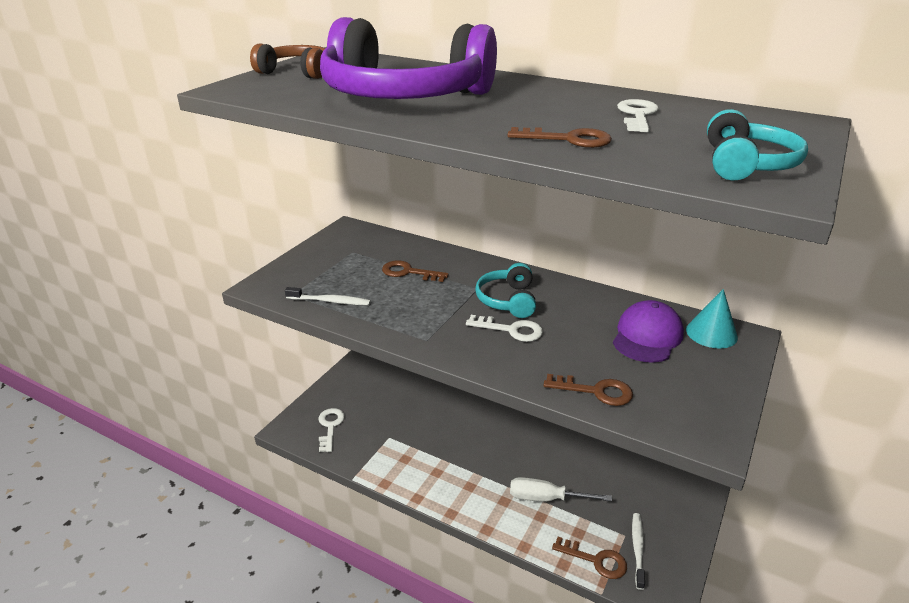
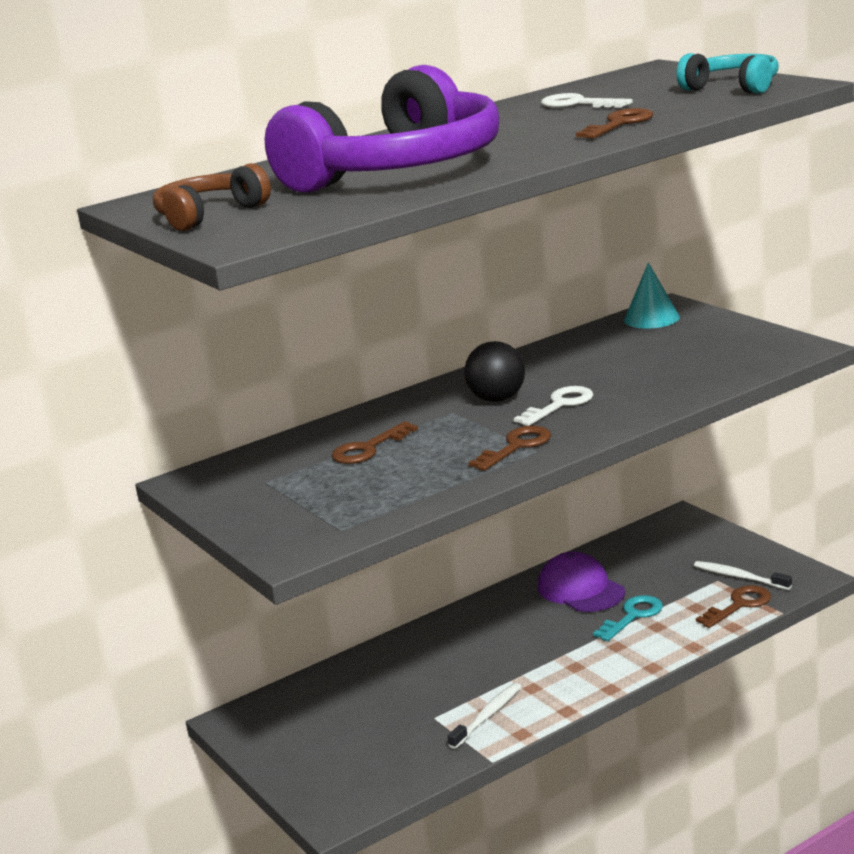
camera: 60 degrees left, 10 degrees down
(330, 301) = (387, 503): white toothbrush -> white toothbrush (487, 716)
(330, 426) = (365, 769): white key -> none
(508, 300) = (497, 399): turquoise headphones -> black ball
(546, 498) = (633, 616): white screwdriver -> turquoise key
(596, 391) = (701, 381): brown key -> brown key (516, 446)
(647, 336) = (631, 345): purple cap -> purple cap (580, 589)

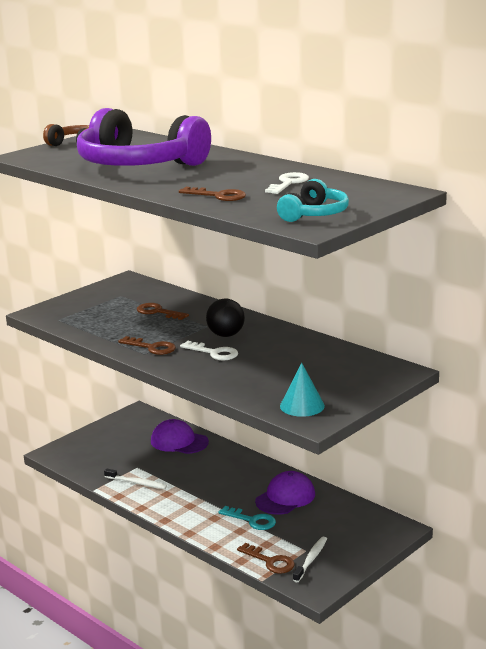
camera: 75 degrees right, 0 degrees up
(369, 676) = (179, 442): none -> purple cap
(651, 318) = (376, 367): turquoise cone -> turquoise cone (302, 406)

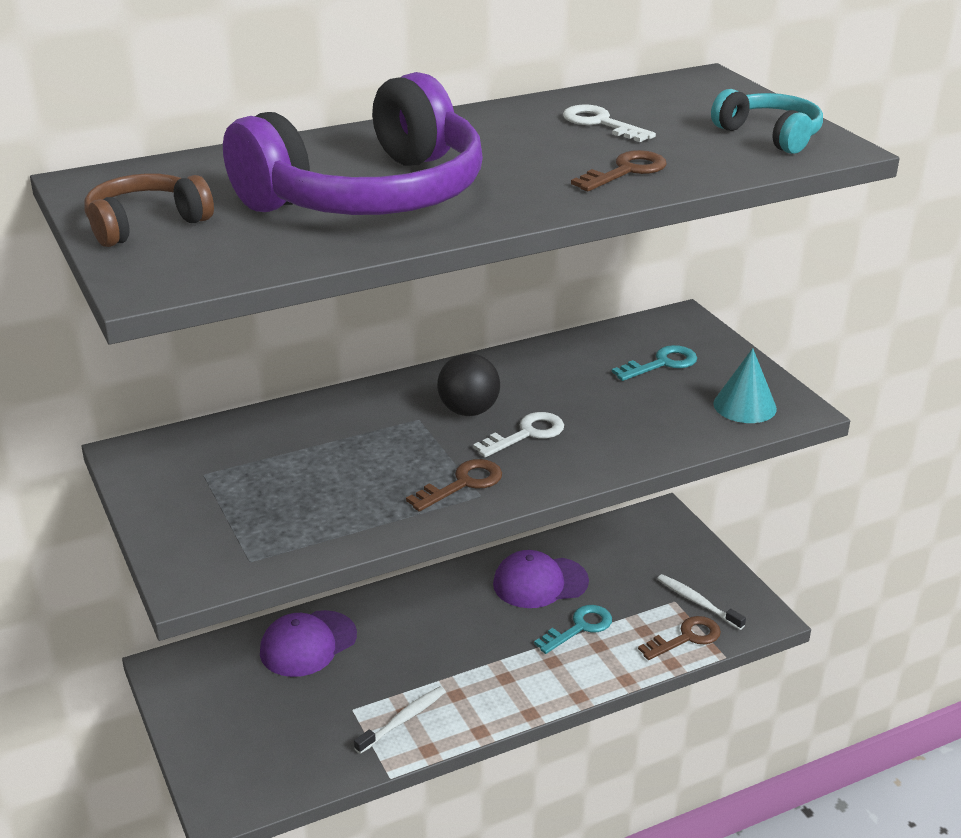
camera: 70 degrees left, 10 degrees up
(158, 312) = (318, 451): brown key -> none
(285, 497) = (540, 582): purple cap -> purple cap turned 75 degrees counterclockwise
(332, 374) = (662, 363): none -> turquoise key

